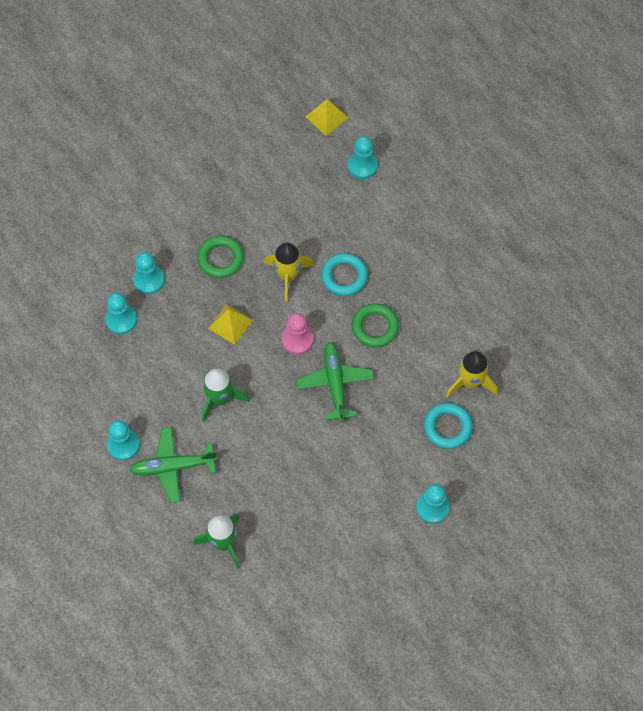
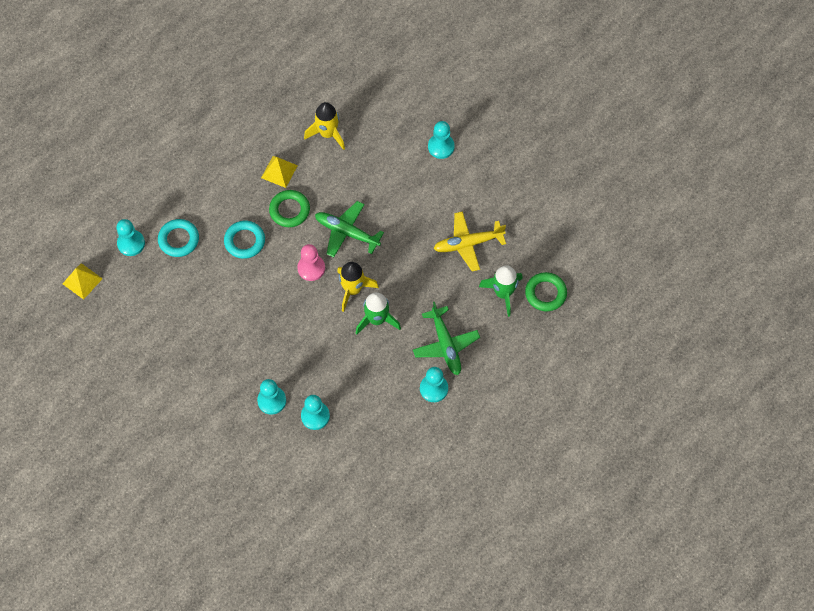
camera: 100 degrees left, 0 degrees up
(220, 259) = (241, 344): green ring -> green ring (545, 293)
(230, 324) = (304, 324): yellow pyramid -> yellow pyramid (279, 171)
(288, 276) = (251, 286): yellow rocket -> yellow rocket (353, 289)
(295, 515) = (468, 243): none -> yellow plane
(335, 384) = (347, 232): green plane -> green plane turned 45 degrees clockwise
(447, 427) = (370, 145): turquoise ring -> turquoise ring (179, 240)

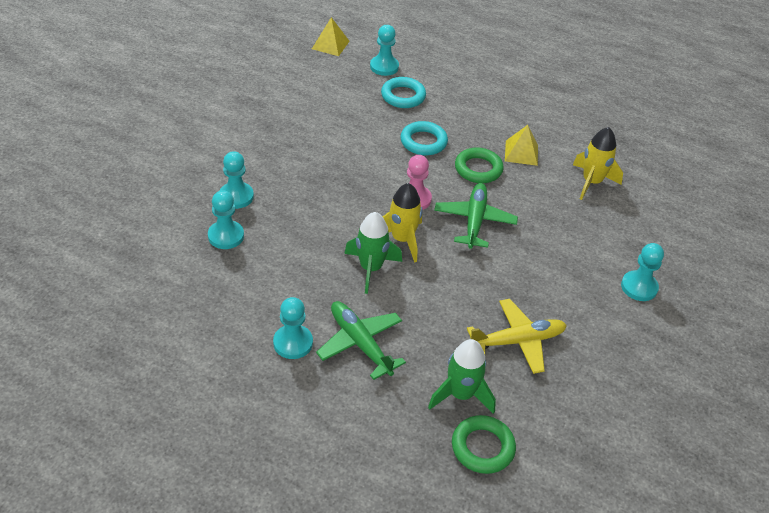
camera: 70 degrees right, 20 degrees down
(445, 344) = (360, 344): green plane -> green plane turned 90 degrees clockwise
(468, 243) = (517, 341): yellow plane -> yellow plane turned 105 degrees clockwise

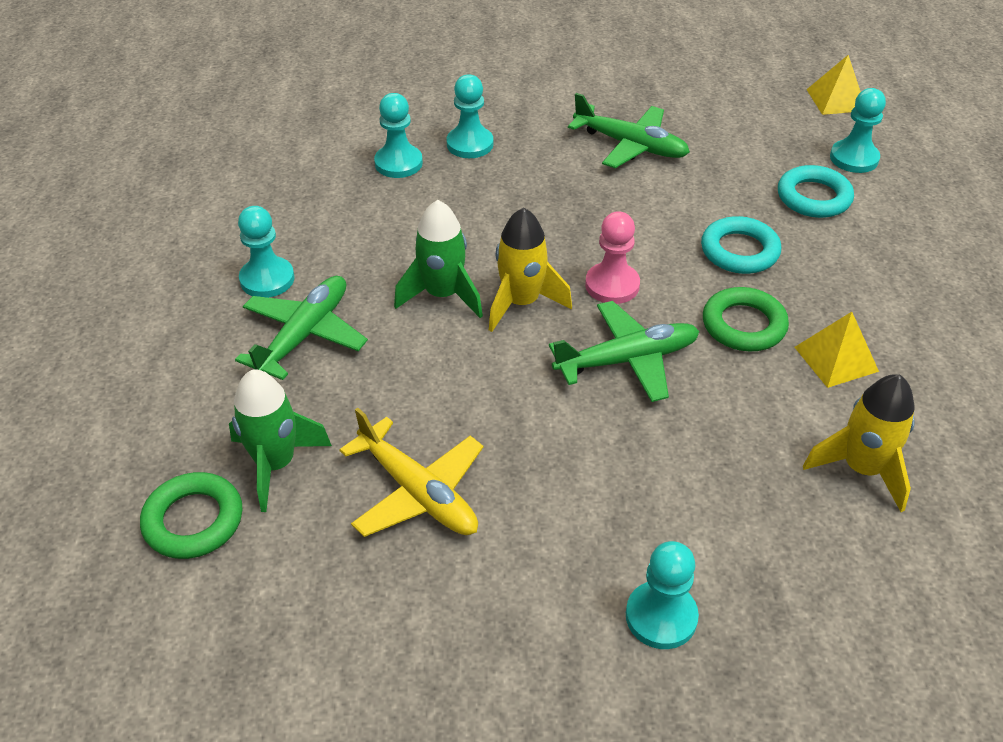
camera: 65 degrees right, 0 degrees up
(300, 134) = (630, 145): none -> green plane

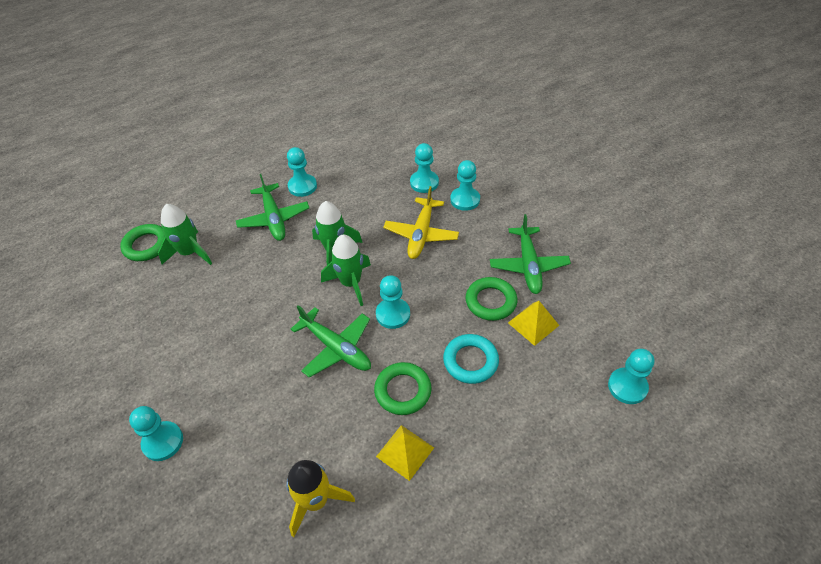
camera: 60 degrees right, 5 degrees up
(304, 335) = (274, 218): green plane -> green plane turned 75 degrees clockwise
(417, 492) = (197, 308): yellow plane -> yellow plane (421, 234)
(521, 303) = (350, 283): yellow rocket -> green rocket
(612, 285) = (393, 314): pink pawn -> turquoise pawn
(661, 197) = (490, 301): none -> green ring
(813, 197) = (560, 379): turquoise ring -> none
(836, 100) = (690, 350): yellow pyramid -> yellow pyramid (533, 324)

